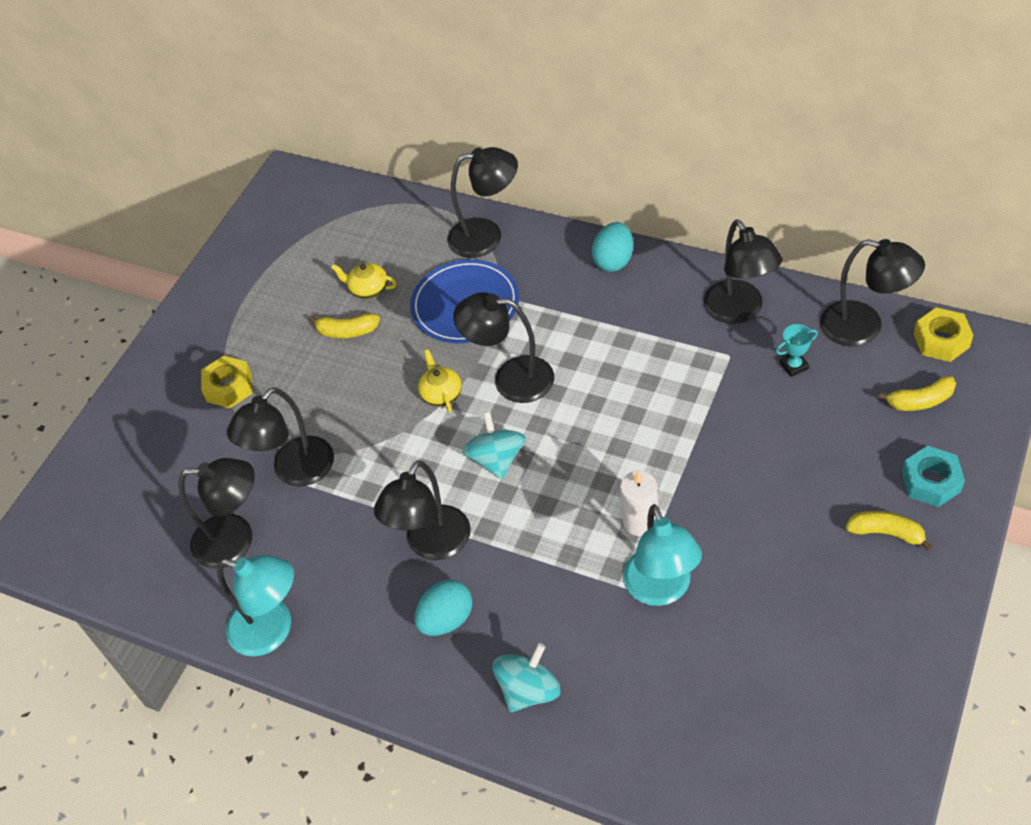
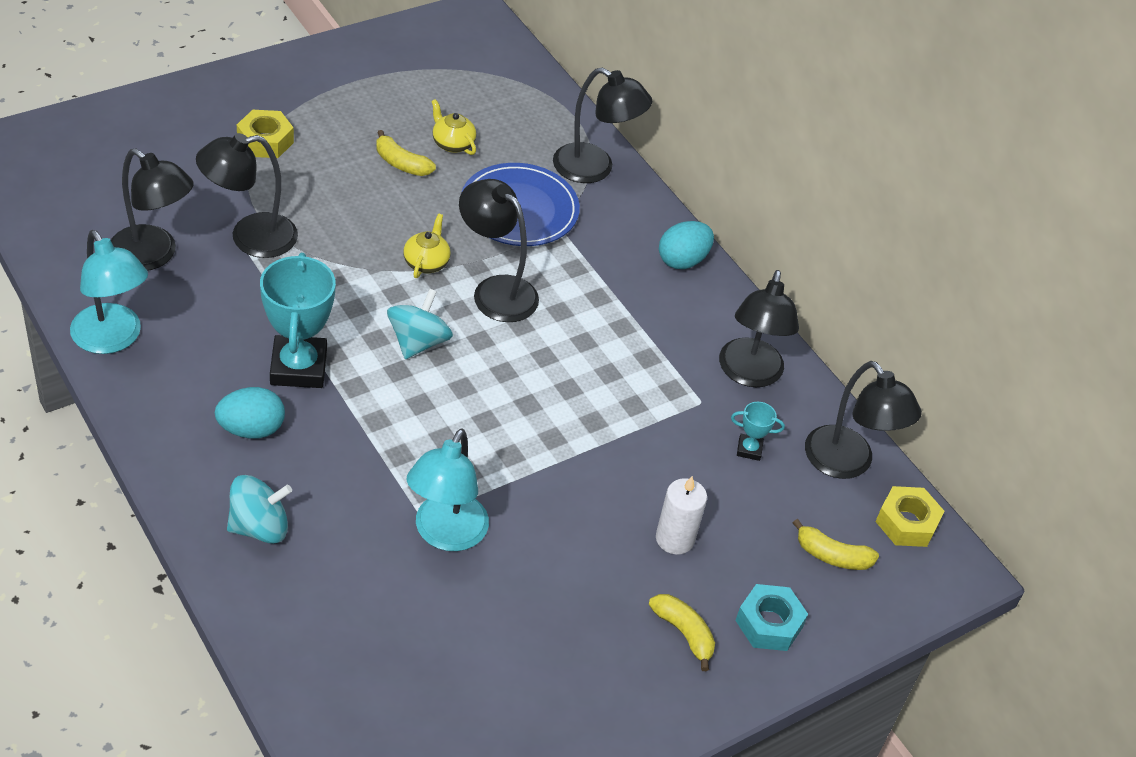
camera: 20 degrees right, 5 degrees down
(432, 545) = (298, 367): black lamp -> turquoise trophy
(640, 521) = (484, 472): white candle -> white candle (675, 539)

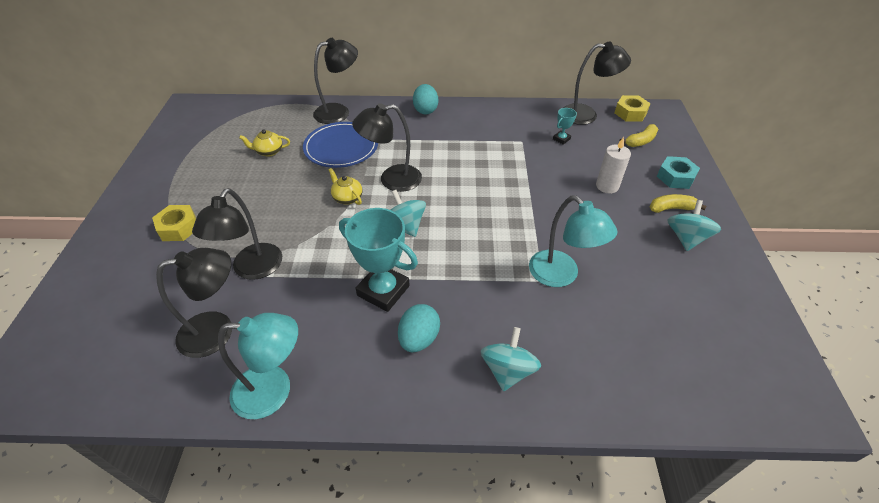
camera: 50 degrees left, 0 degrees up
(401, 163) = (262, 177): yellow banana -> none
(626, 664) = (686, 238): none -> turquoise spinning top
(749, 374) = (513, 120): black lamp -> none

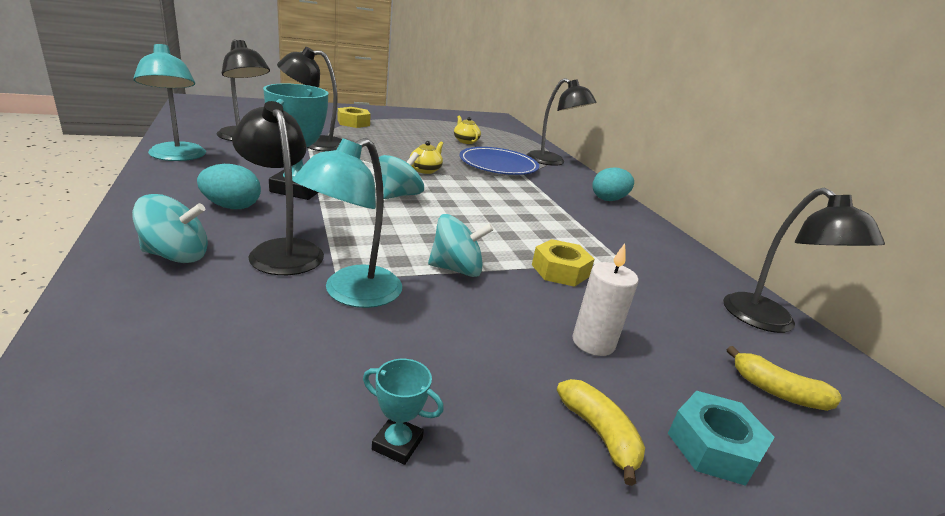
camera: 65 degrees right, 20 degrees down
(392, 180) = (468, 187): black lamp -> black lamp (282, 250)
(561, 139) = (669, 295): turquoise trophy -> turquoise trophy (397, 444)
(630, 113) = (854, 379): yellow nut -> yellow nut (560, 270)
(686, 238) = (516, 455): turquoise spinning top -> turquoise spinning top (456, 269)

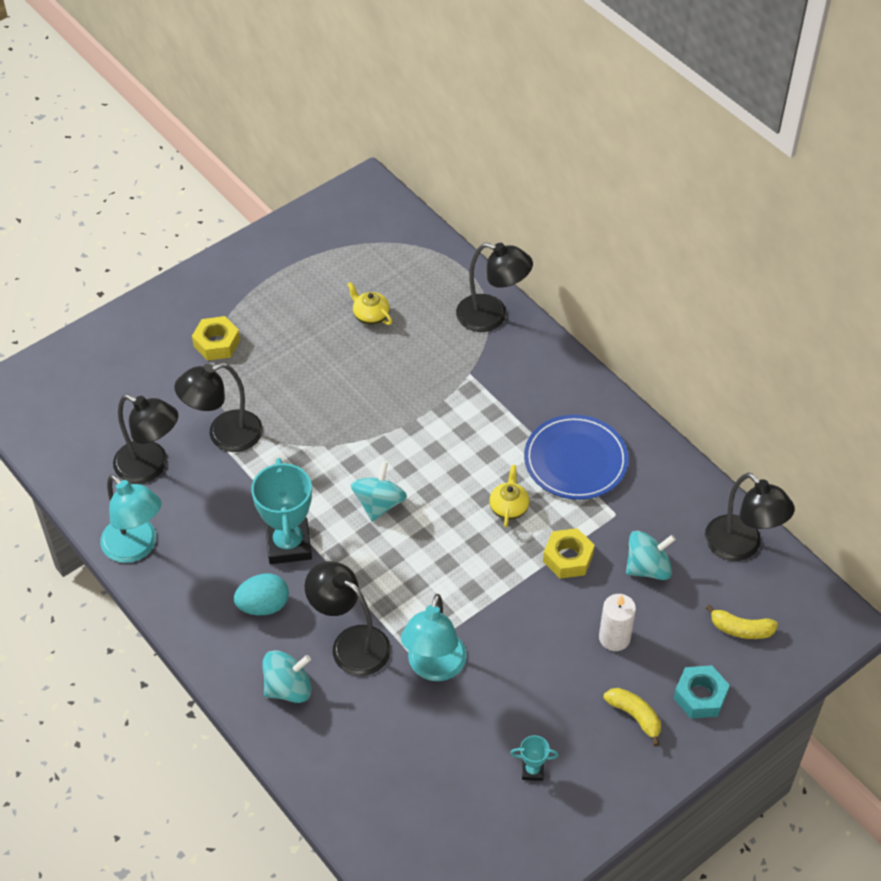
camera: 15 degrees left, 25 degrees up
(425, 170) = (371, 430): yellow teapot -> yellow teapot (509, 507)
(456, 269) = (489, 599): turquoise spinning top -> turquoise spinning top (648, 567)
(498, 165) = (437, 366): blue plate -> blue plate (575, 460)
(609, 199) = (579, 388): turquoise egg -> none

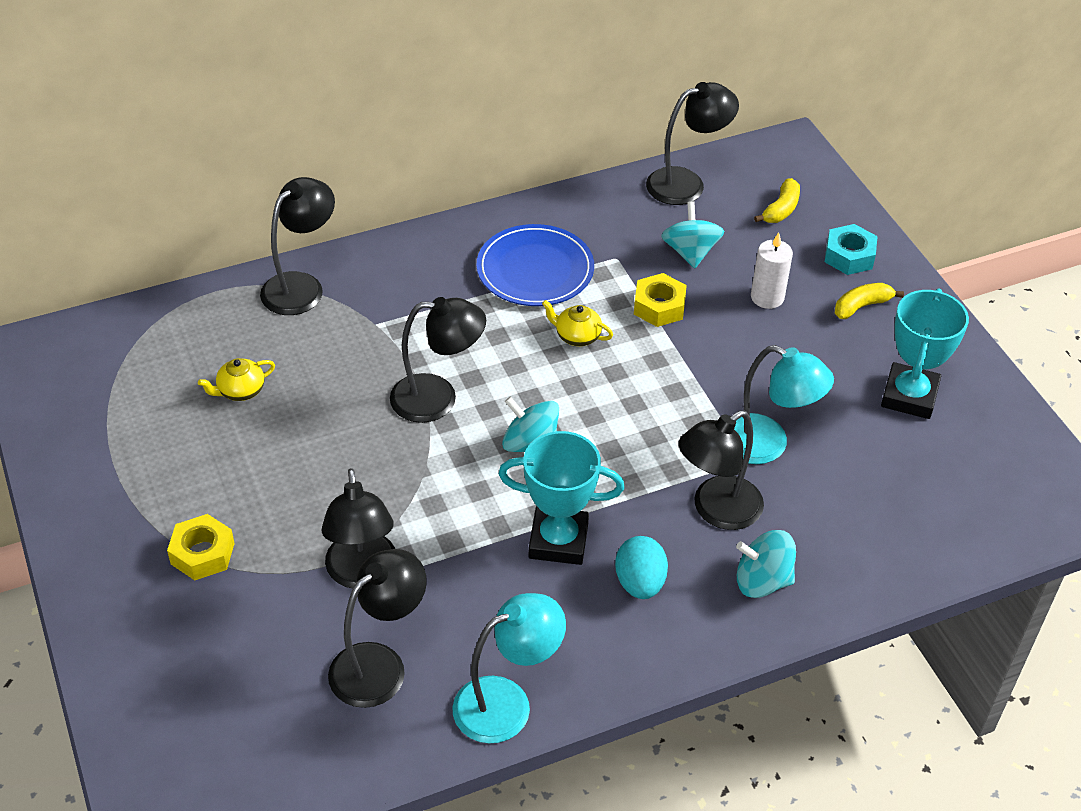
camera: 75 degrees left, 5 degrees down
(288, 688) = (762, 581): turquoise spinning top -> turquoise spinning top turned 75 degrees counterclockwise
(405, 433) = (438, 398): none -> black lamp
(532, 770) = (909, 396): turquoise trophy -> turquoise trophy, size x2.20

